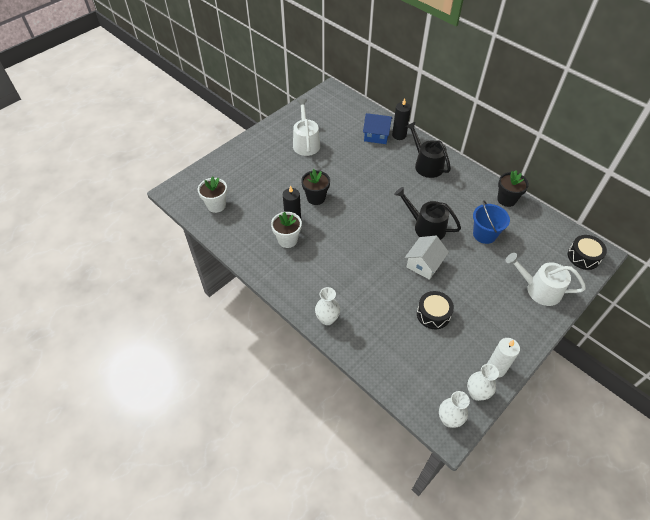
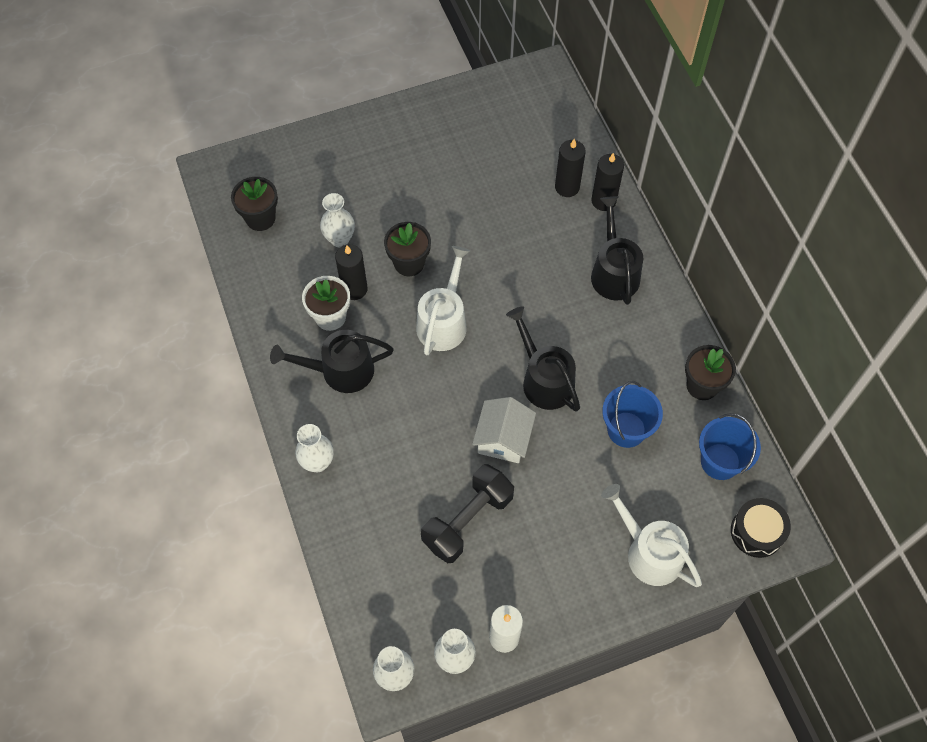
camera: 25 degrees right, 10 degrees up
(216, 205) = (260, 218): white flower pot -> black flower pot
(269, 200) = (340, 239): none -> white vase
(306, 143) = (448, 159): white watering can -> white watering can (443, 322)
(310, 265) = (340, 370): none -> black watering can
(376, 135) = (567, 187): blue house -> black candle
(424, 264) = (503, 439): white house -> white house turned 45 degrees counterclockwise
(433, 314) = (467, 520): black drum -> black dumbbell
(541, 231) = (720, 461): none -> blue bucket

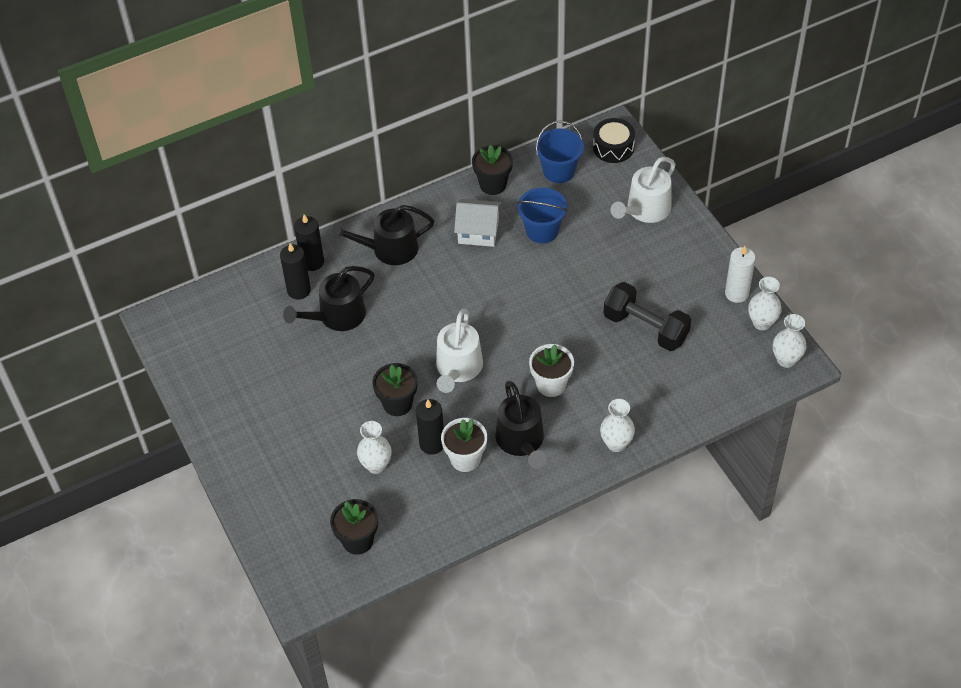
camera: 95 degrees left, 10 degrees down
(406, 409) = (551, 384): none -> white flower pot
(443, 322) = (458, 368): white watering can -> white watering can turned 90 degrees counterclockwise
(503, 439) = (566, 312): white house -> white house (478, 231)
(544, 380) = (505, 289): black watering can -> black watering can (337, 316)

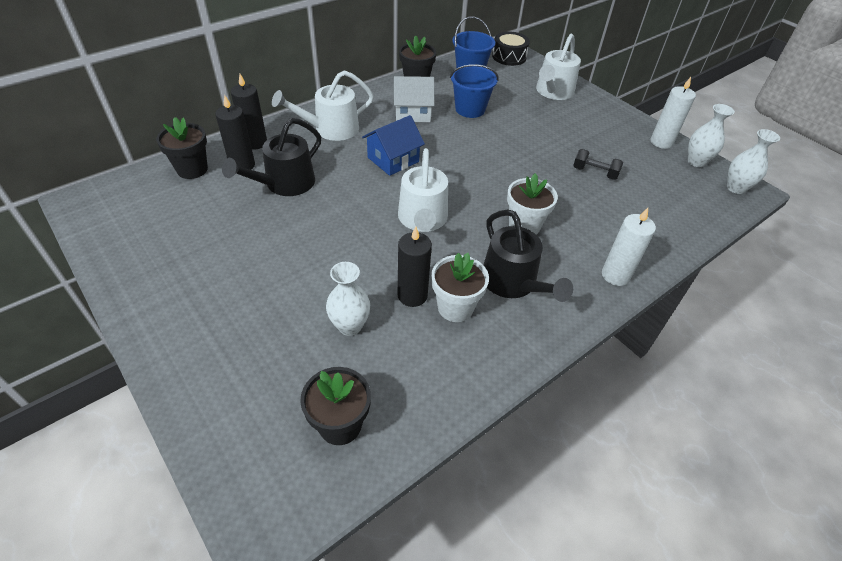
camera: 15 degrees left, 5 degrees down
(389, 249) = (331, 129): black watering can -> white watering can
(397, 404) = (364, 258): black flower pot -> black flower pot (192, 169)
(445, 294) = (393, 159): none -> blue house
(616, 444) = (615, 275): white vase -> white candle
(645, 328) = (594, 172): black dumbbell -> black dumbbell, size x0.54

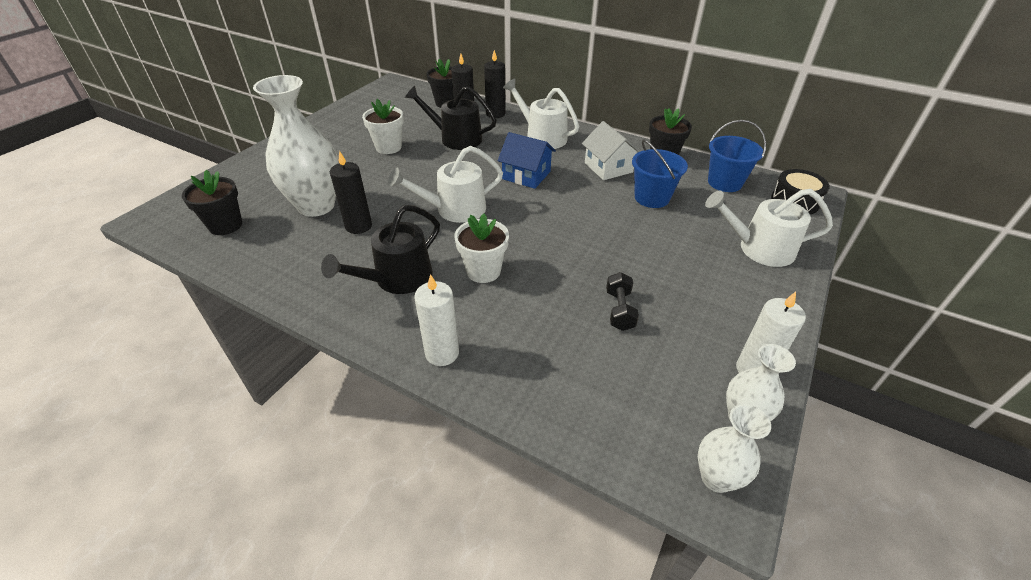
camera: 70 degrees right, 5 degrees down
(350, 326) = (316, 206): white vase -> white vase, size x1.90
(455, 307) = (353, 251): white flower pot -> white flower pot (388, 147)

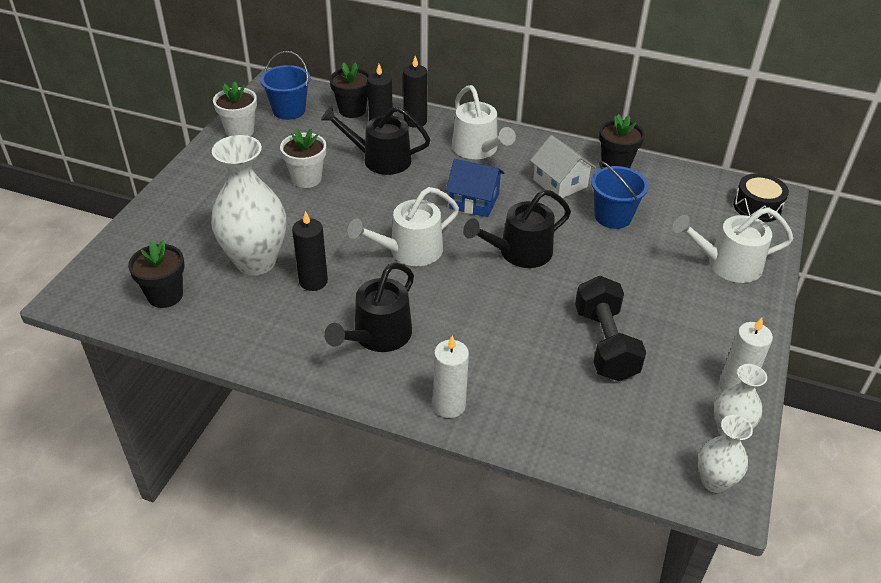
camera: 10 degrees left, 0 degrees up
(483, 271) = (462, 318): white flower pot -> white flower pot (240, 131)
(542, 137) = (478, 149): white watering can -> white watering can turned 150 degrees counterclockwise
(556, 220) = (520, 252): none -> black watering can
(619, 310) = (605, 344): black dumbbell -> black dumbbell, size x1.84
(724, 182) = (684, 191): blue bucket -> blue bucket (289, 110)

